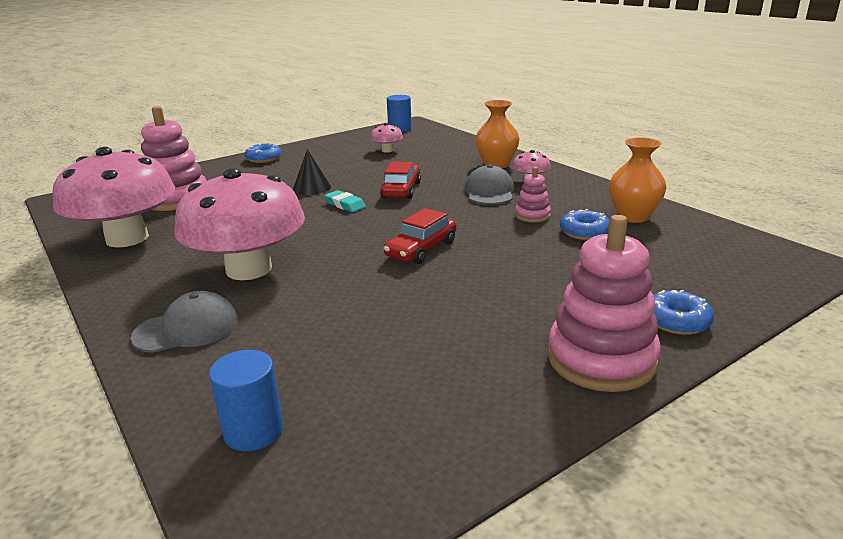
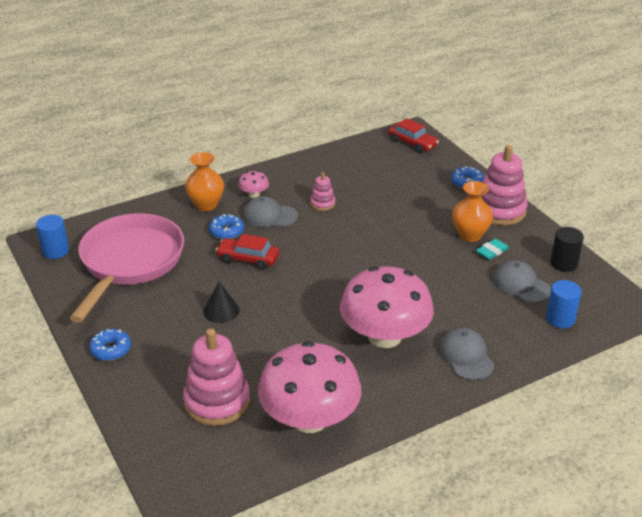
camera: 85 degrees left, 10 degrees up
(345, 205) = (271, 290): turquoise eraser -> turquoise eraser (492, 251)
(361, 383) = (521, 285): none -> grey cap
(387, 150) = (130, 262): pink mushroom -> pink pan
(421, 249) = (367, 256): red car -> red car (412, 143)
(439, 444) = (563, 263): none -> black cylinder
(584, 232) = (356, 188): blue donut -> blue donut (226, 232)
(633, 216) = (336, 166): orange vase -> orange vase (470, 235)

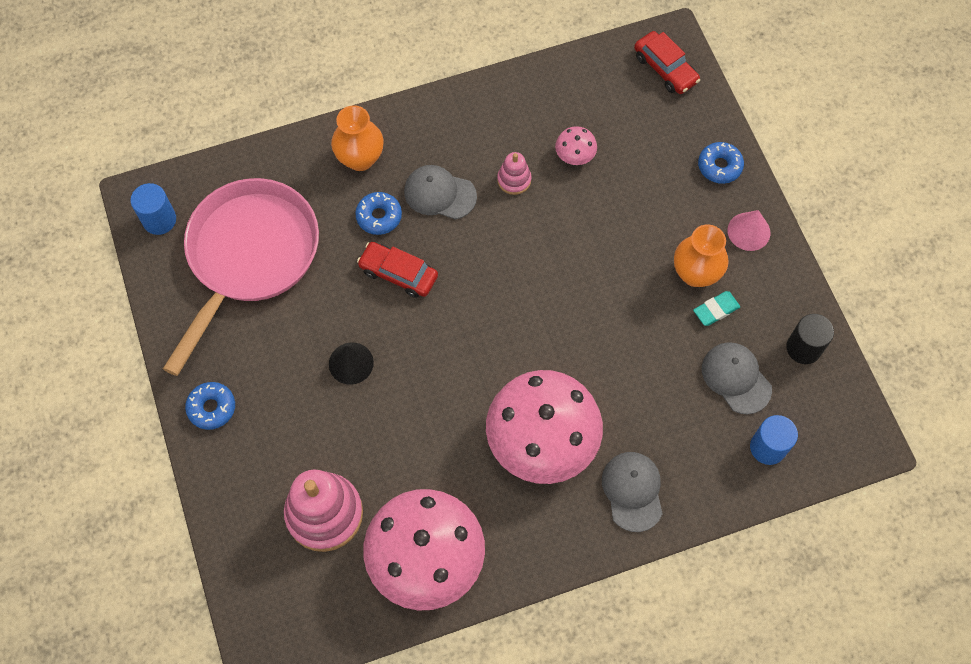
camera: 10 degrees right, 30 degrees up
(254, 194) = (426, 147): pink mushroom -> pink mushroom (575, 155)
(499, 211) = (748, 231): pink stacking toy -> pink cone

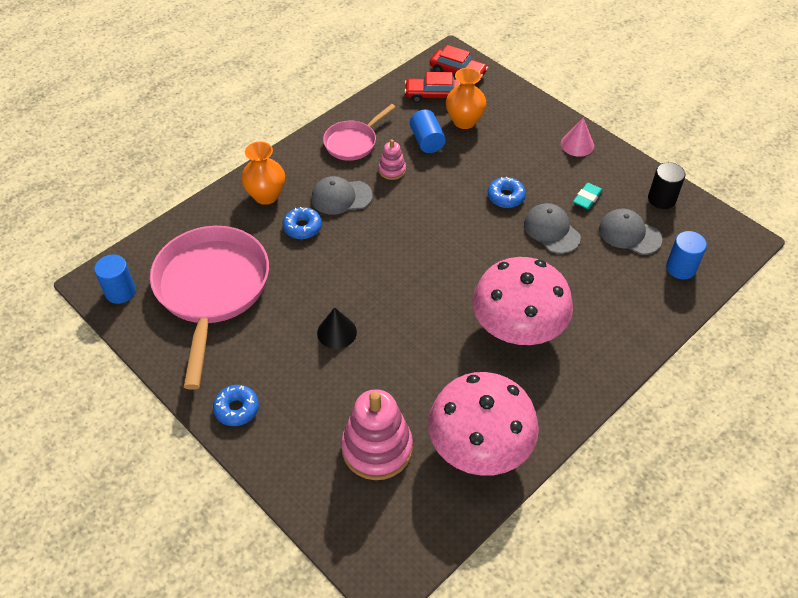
camera: 25 degrees left, 15 degrees down
(398, 274) = (339, 259): red car -> red car (433, 95)
(490, 124) = (353, 142): none -> pink pan
(575, 155) = (427, 141): pink mushroom -> blue cylinder
(632, 491) = (606, 334): grey cap -> grey cap (551, 230)
(695, 273) = (558, 181): orange vase -> orange vase (464, 121)
(719, 166) = (532, 114): blue donut -> blue donut (506, 197)

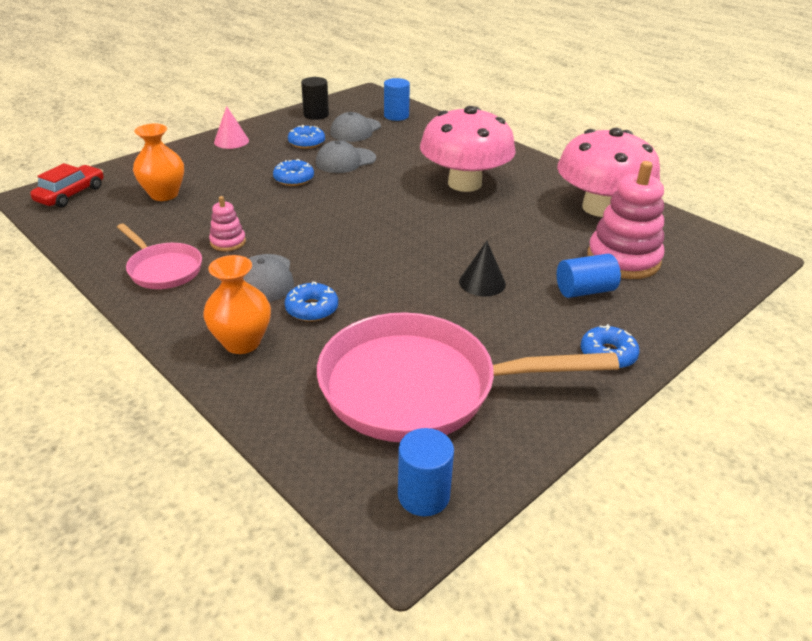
camera: 90 degrees left, 15 degrees down
(427, 141) = (186, 218): blue cylinder -> blue cylinder (584, 290)
(433, 95) = (104, 211): red car -> none
(587, 198) = (306, 143): turquoise eraser -> blue donut

